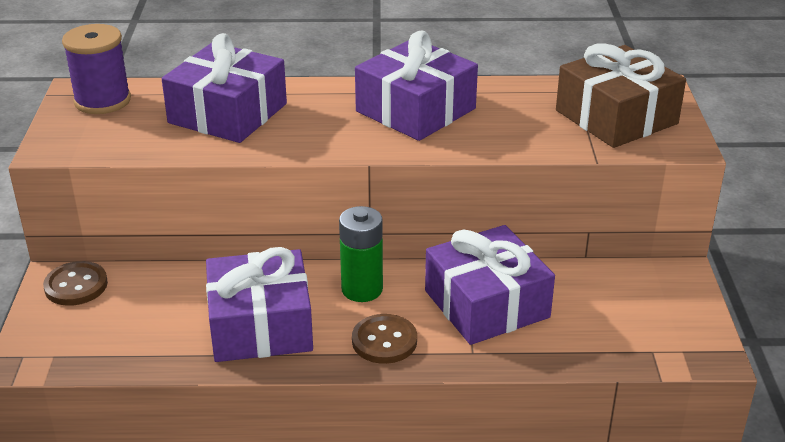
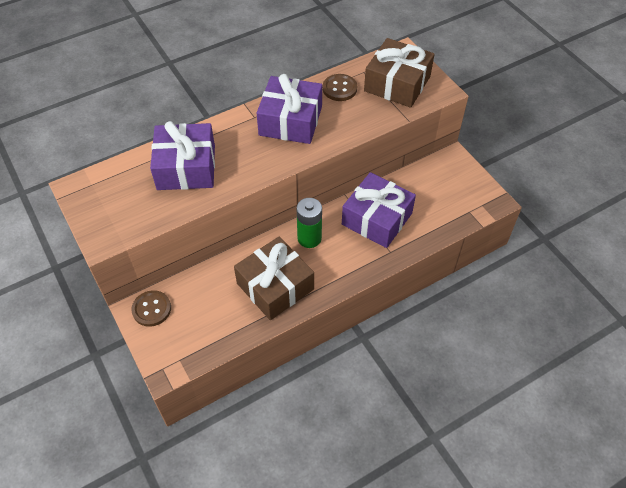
camera: 30 degrees left, 20 degrees up
(102, 101) = (100, 189): purple spool -> none
(260, 325) = (275, 286): purple gift -> brown gift
(384, 341) = (344, 265): brown button -> brown button (339, 89)

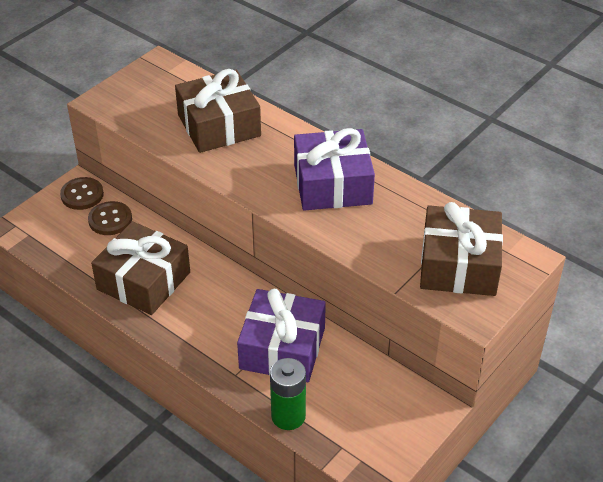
camera: 70 degrees right, 10 degrees down
(186, 167) = (219, 125): purple gift -> brown gift
(309, 238) = (223, 291): green battery -> green battery (288, 416)
(339, 89) = (414, 212): brown button -> brown button (110, 220)

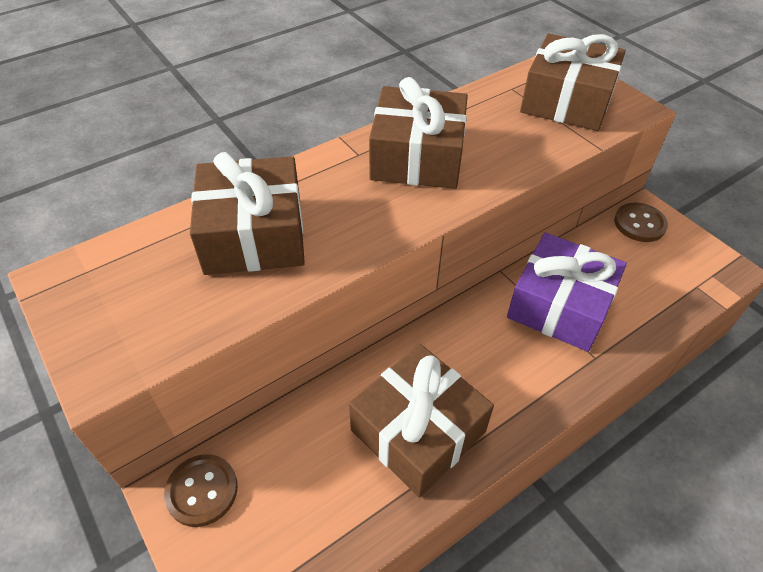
camera: 75 degrees left, 5 degrees up
(110, 220) = (277, 457): brown button -> brown button (639, 224)
(288, 416) = (658, 320): green battery -> none
(332, 184) = (417, 157): purple gift -> brown gift

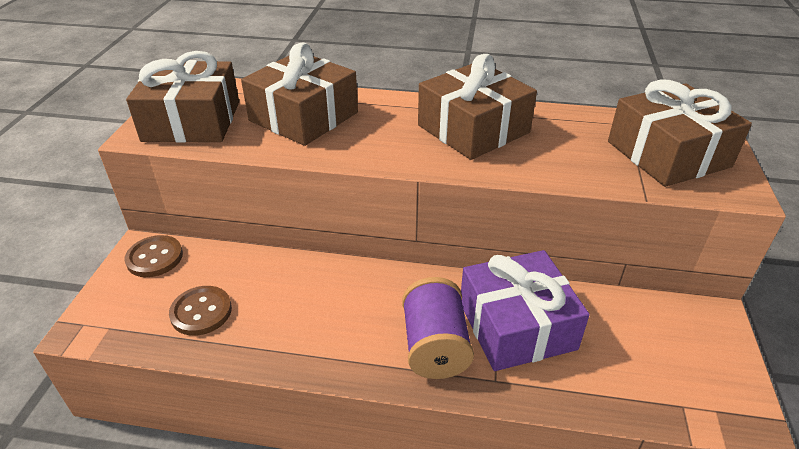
camera: 45 degrees right, 10 degrees down
(418, 431) = (300, 321): brown gift -> brown gift (192, 121)
(533, 366) = (435, 346): none -> purple spool
(639, 224) = (690, 321): brown button -> brown button (201, 312)

